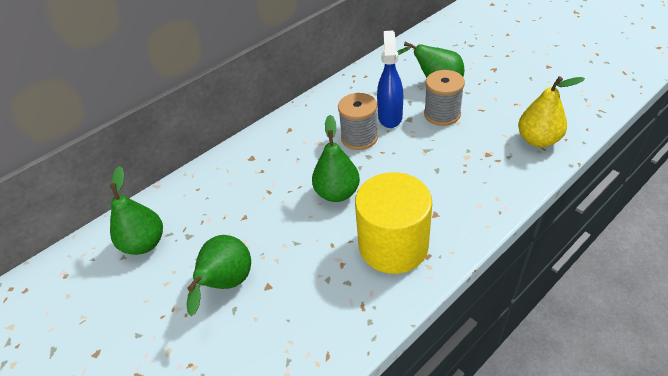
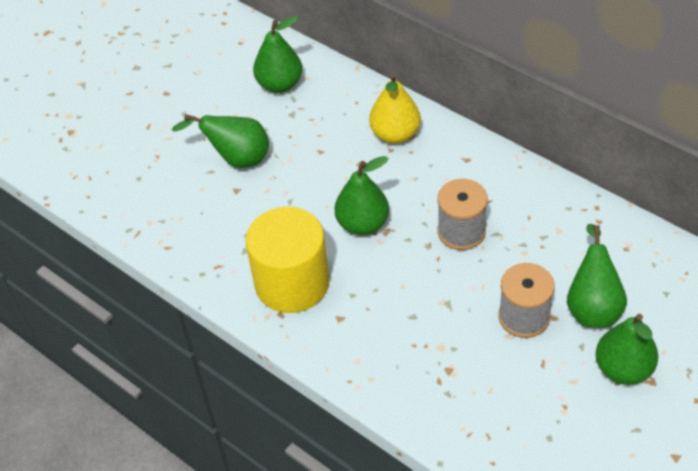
camera: 80 degrees right, 5 degrees up
(390, 117) = (508, 259): blue spray bottle -> none
(486, 78) = (623, 369): none -> green pear
(538, 140) = (485, 428): yellow pear -> yellow pear (395, 134)

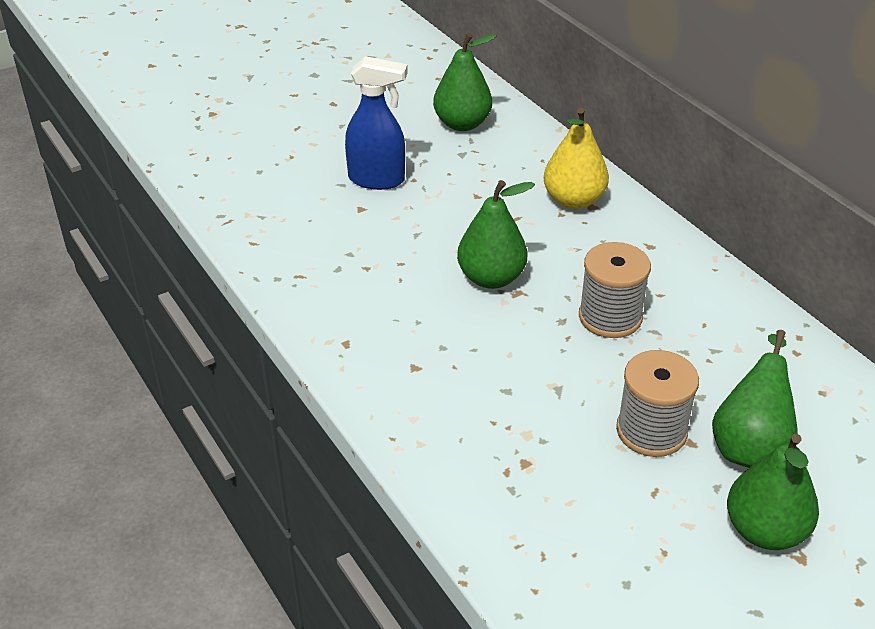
camera: 15 degrees right, 10 degrees down
(237, 159) = (377, 180): green pear -> blue spray bottle
(292, 283) = (376, 315): yellow cylinder -> none

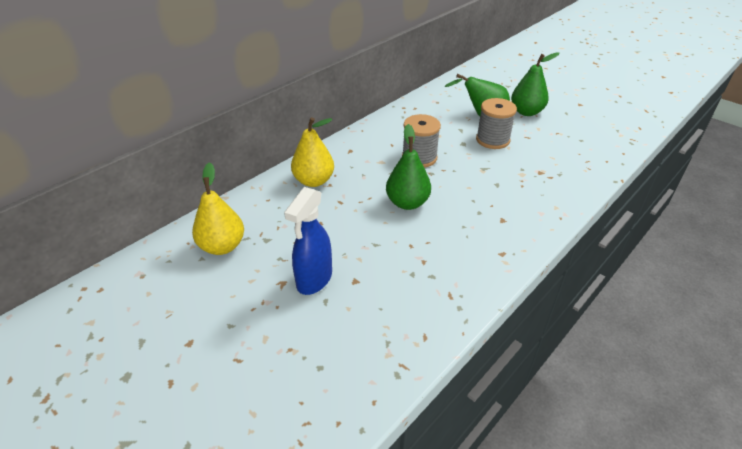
camera: 105 degrees left, 0 degrees up
(377, 180) = (314, 280): blue spray bottle -> blue spray bottle turned 150 degrees counterclockwise
(462, 124) = (222, 246): green pear -> yellow pear

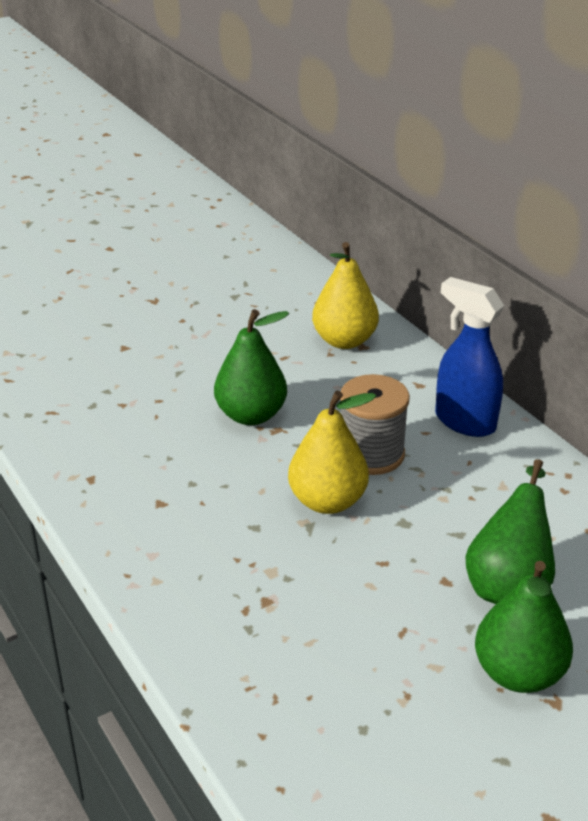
camera: 105 degrees right, 5 degrees down
(222, 246) = (238, 268): yellow pear -> yellow pear (327, 501)
(314, 280) = (144, 320): blue spray bottle -> blue spray bottle (464, 421)
(492, 140) = (404, 569): grey spool -> none

